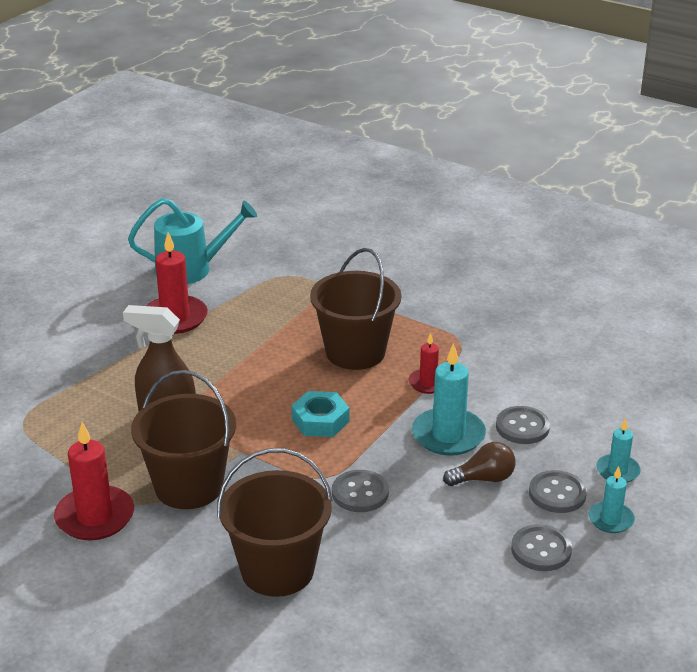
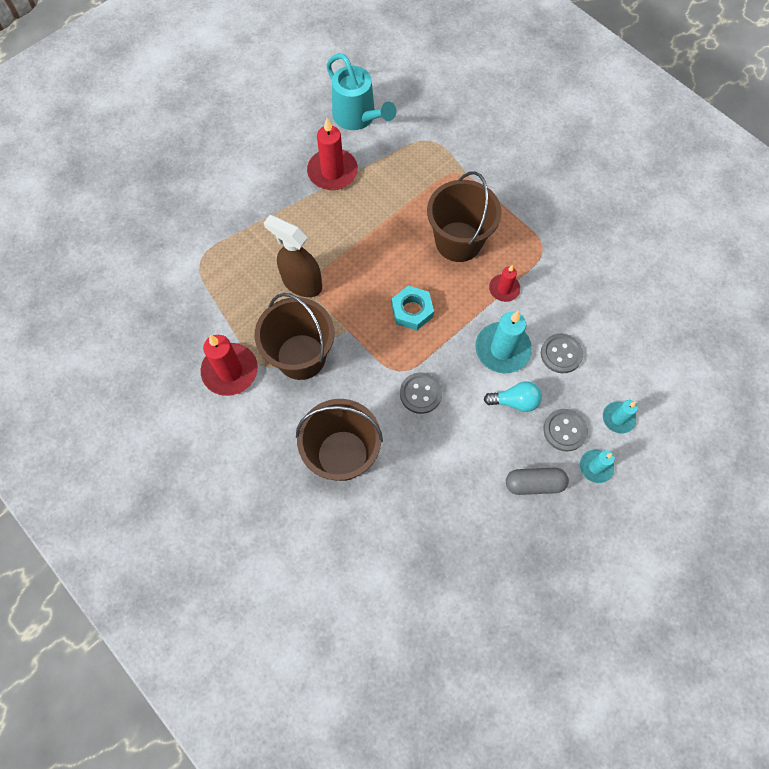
camera: 15 degrees right, 35 degrees up
(192, 269) = (358, 117): turquoise watering can -> turquoise watering can turned 45 degrees clockwise
(483, 479) = (515, 401): brown light bulb -> turquoise light bulb
(541, 550) = (534, 484): grey button -> grey capsule

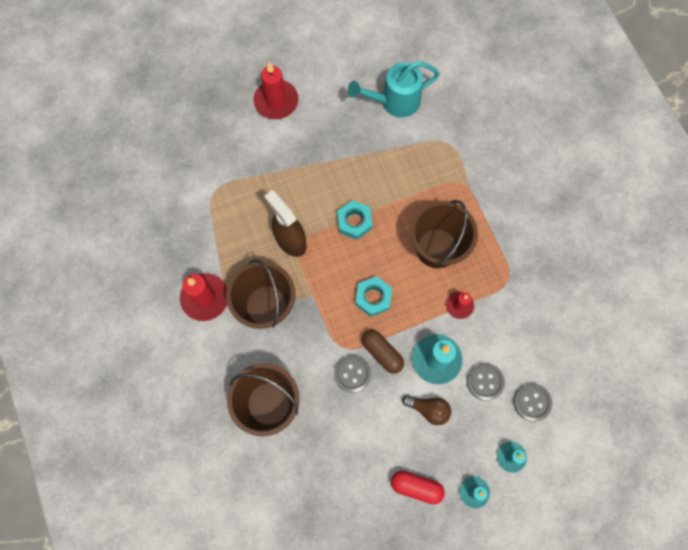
camera: 20 degrees right, 5 degrees up
(332, 172) = (353, 146): red candle -> red candle (276, 101)
(358, 117) = (394, 101): turquoise watering can -> turquoise watering can turned 90 degrees clockwise
(362, 243) = (354, 222): none -> turquoise nut
(443, 362) = (382, 353): none -> brown capsule
(515, 401) = (428, 409): turquoise light bulb -> brown light bulb
(534, 484) = (416, 487): grey capsule -> red capsule
(564, 430) = (460, 450): grey button -> grey button (532, 402)

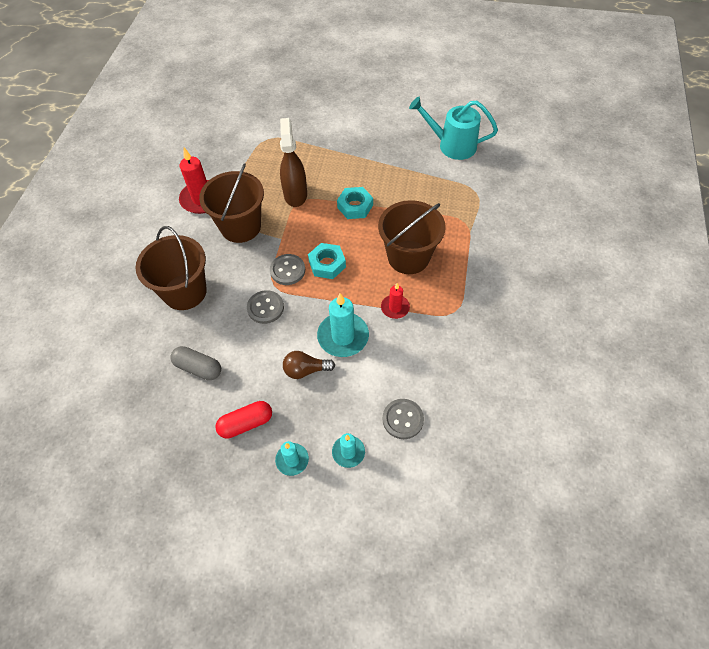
camera: 35 degrees right, 15 degrees down
(276, 101) = (359, 106): red candle -> none
(339, 465) = (198, 368): none -> grey capsule
(382, 353) = (301, 306): brown capsule -> none
(416, 487) = (246, 423): red capsule -> red capsule turned 75 degrees counterclockwise
(428, 409) = (305, 370): brown light bulb -> brown light bulb turned 120 degrees clockwise
(485, 382) = (372, 377): grey button -> grey button (287, 270)

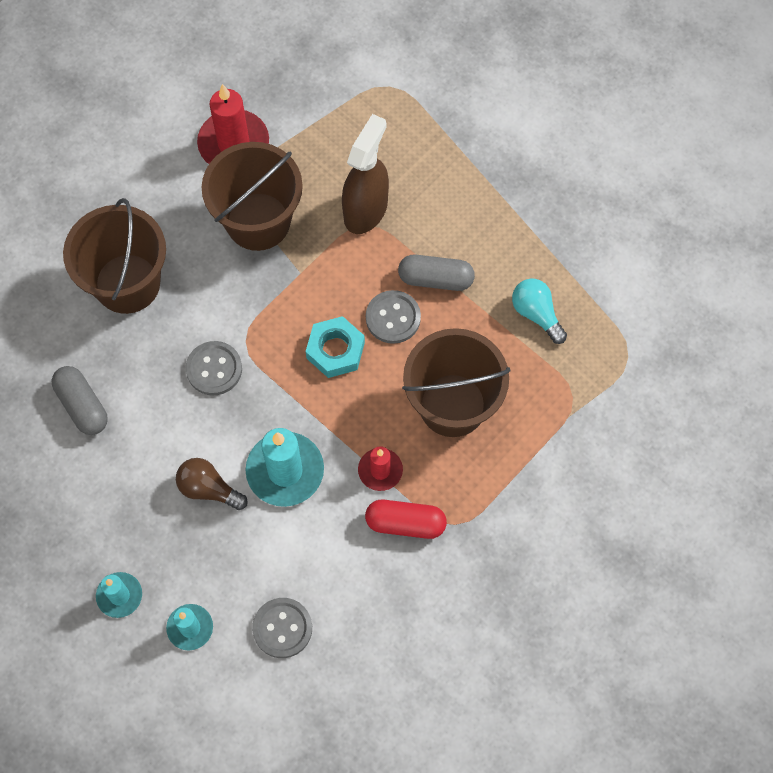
camera: 30 degrees right, 10 degrees up
(246, 423) = (95, 516): red capsule -> red capsule (405, 523)
(287, 270) = (277, 329): grey button -> grey button (393, 318)
(355, 206) = (435, 279): turquoise nut -> grey capsule
(417, 196) = (536, 314): none -> turquoise light bulb
(451, 145) = (654, 253): turquoise watering can -> none

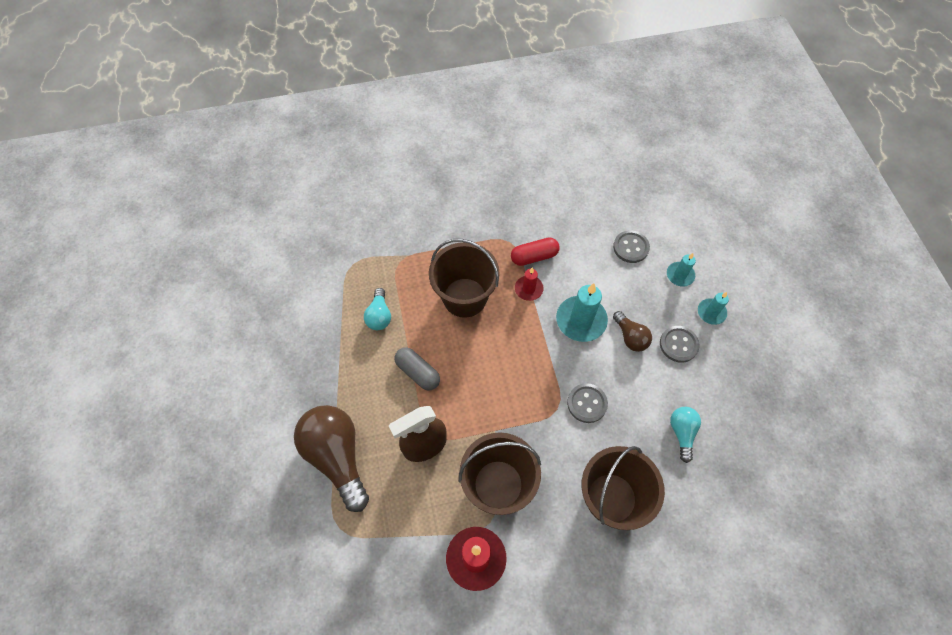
camera: 145 degrees left, 5 degrees down
(82, 405) = (682, 433): grey capsule -> turquoise light bulb
(335, 350) = (507, 368): turquoise nut -> none
(393, 318) = (460, 366): grey button -> grey button (678, 344)
(405, 523) = (534, 256): red capsule -> red capsule turned 60 degrees counterclockwise
(448, 142) = (337, 457): none -> brown light bulb

